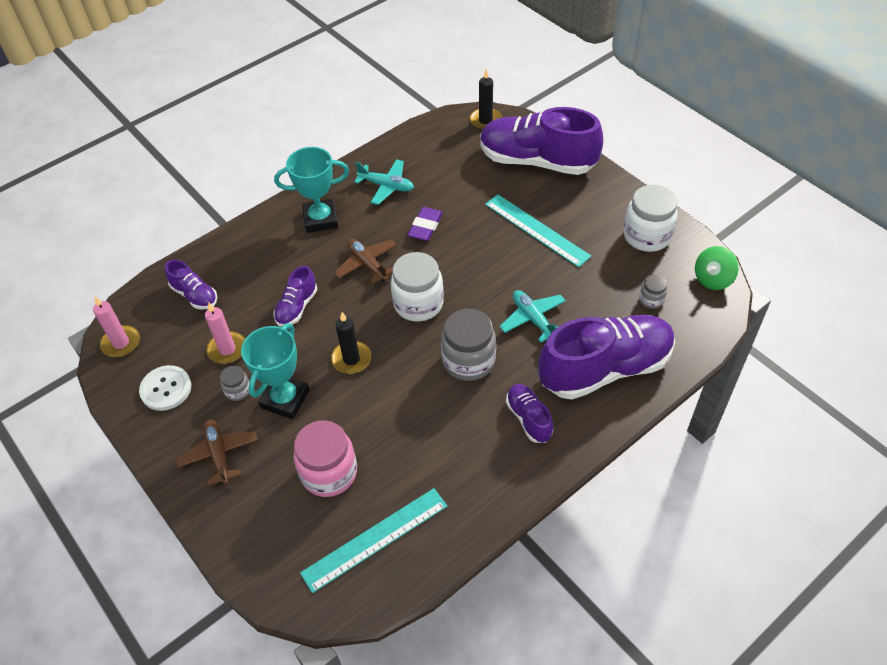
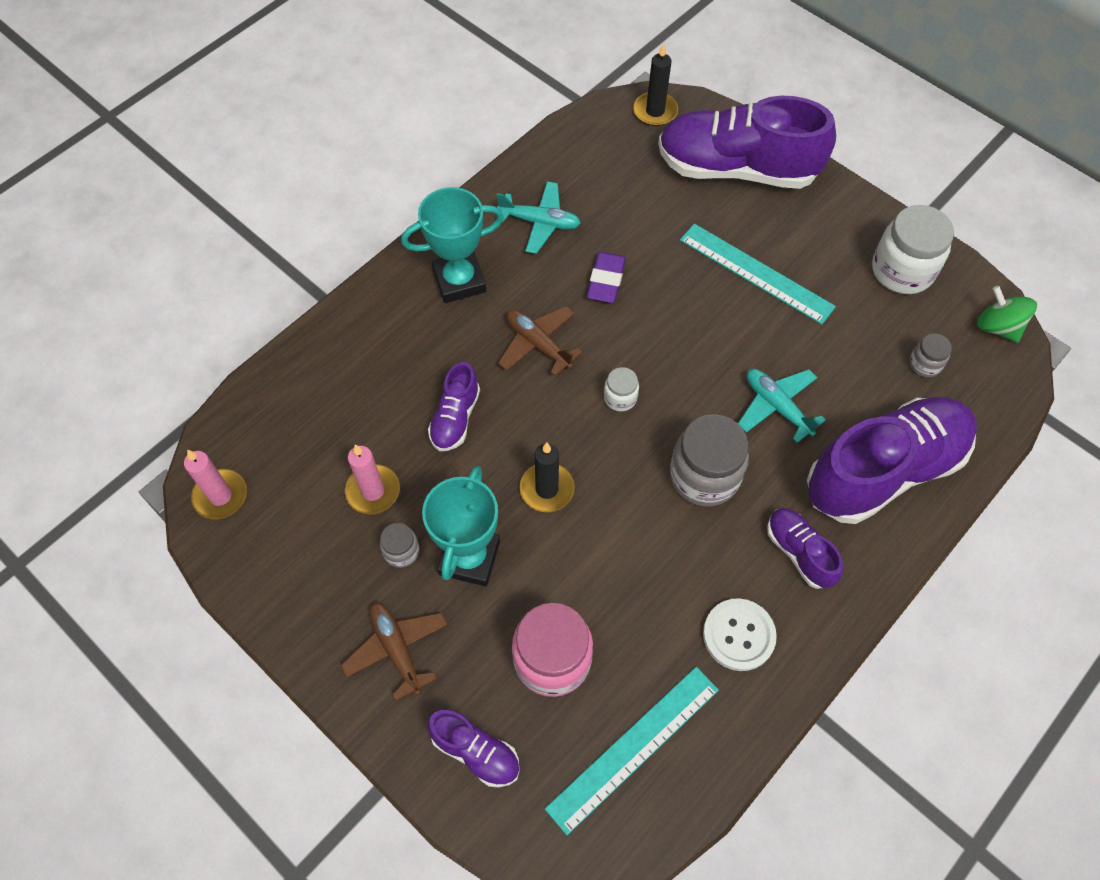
camera: 10 degrees left, 10 degrees up
(166, 389) = (300, 559): white button -> white button (738, 635)
(195, 295) = (308, 413): purple shoe -> purple shoe (475, 752)
(418, 304) = (620, 398): white jar -> white jar, size x0.49
(712, 279) = (997, 327): green spinning top -> green spinning top turned 105 degrees clockwise

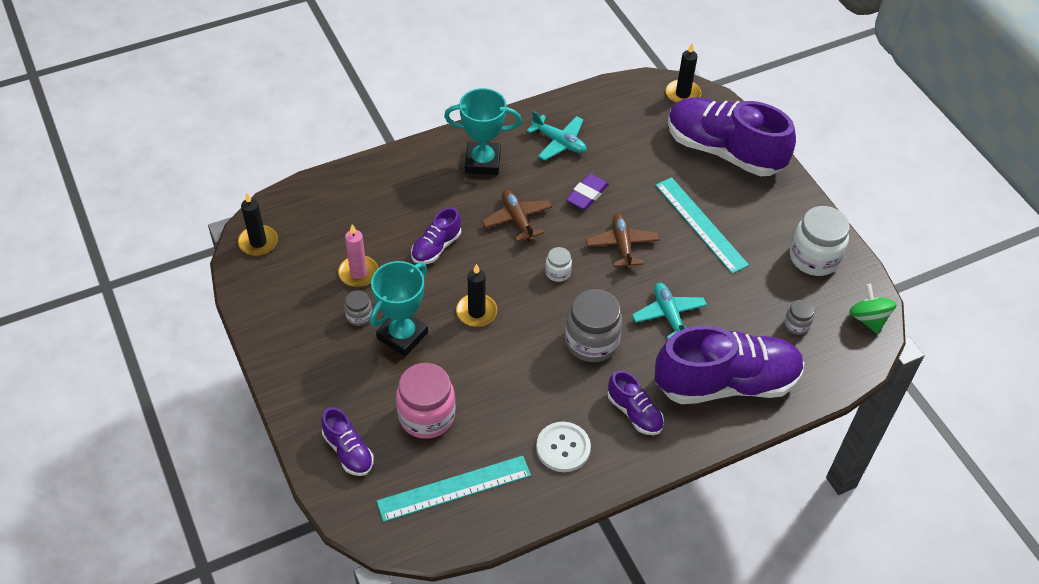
camera: 20 degrees right, 10 degrees down
(220, 496) = (258, 242): pink candle -> black candle
(397, 649) = (327, 373): brown plane -> brown plane (622, 245)
(799, 552) = (634, 413): purple shoe -> purple shoe turned 150 degrees clockwise

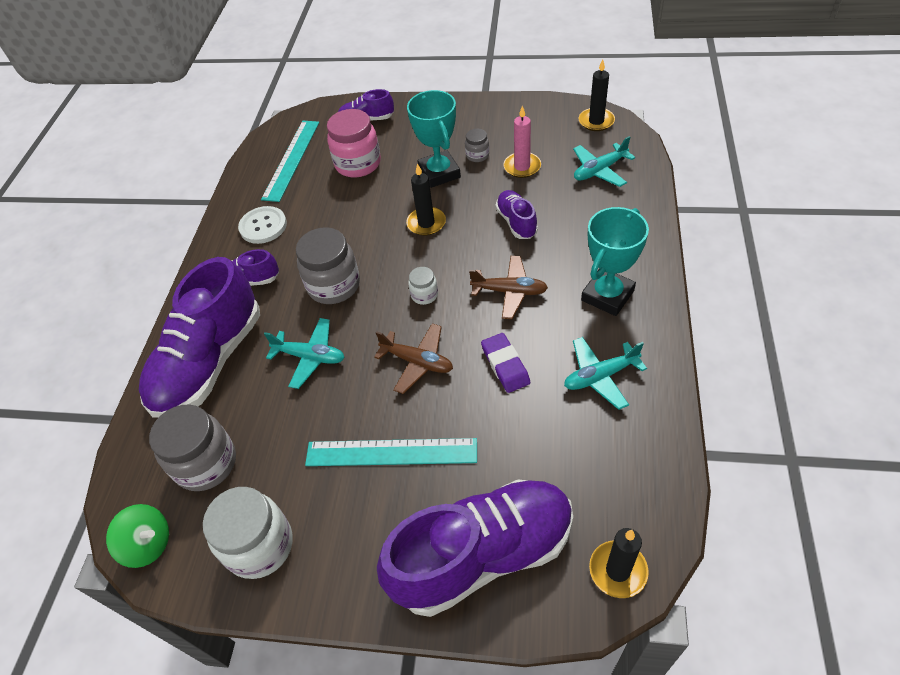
camera: 130 degrees right, 0 degrees up
(334, 215) = (599, 170): none -> turquoise plane
(796, 325) = (206, 463): grey jar -> grey jar, size x2.02

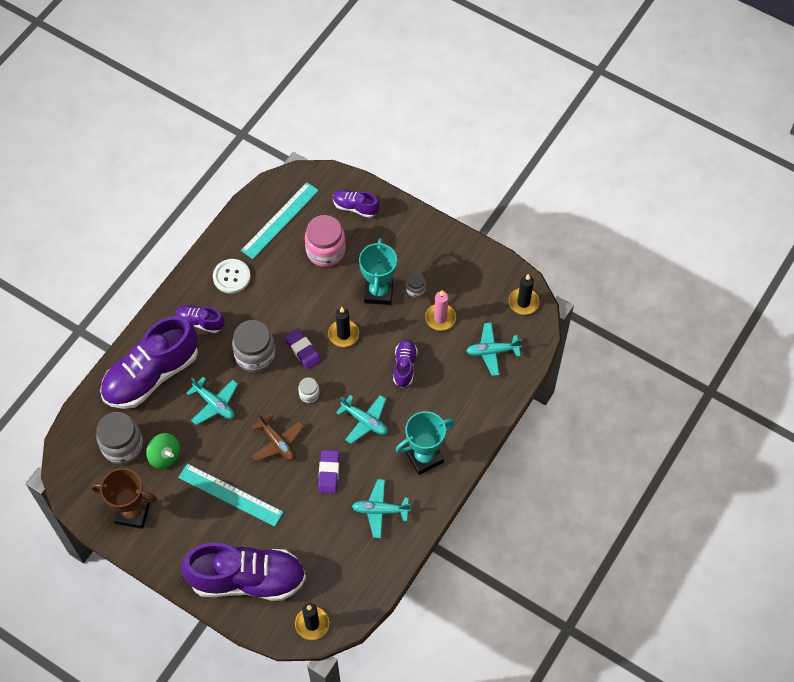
camera: 20 degrees right, 10 degrees up
(148, 544) = (73, 480): green spinning top -> green spinning top (165, 456)
(260, 546) = (132, 512): white jar -> brown trophy
(389, 257) = (303, 350): none -> purple eraser
(509, 291) = (364, 421): brown plane -> turquoise plane

